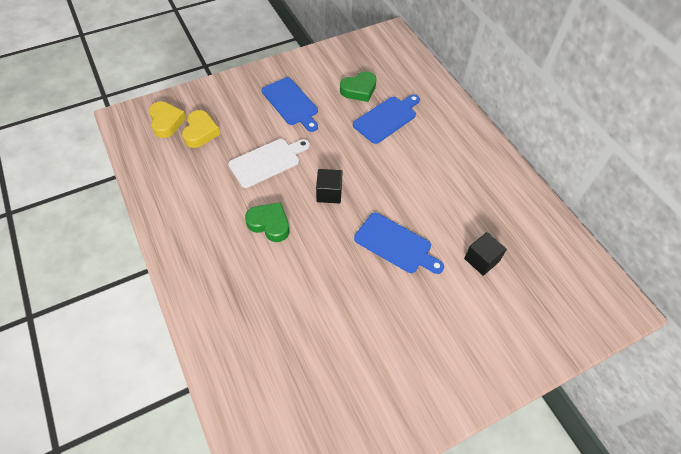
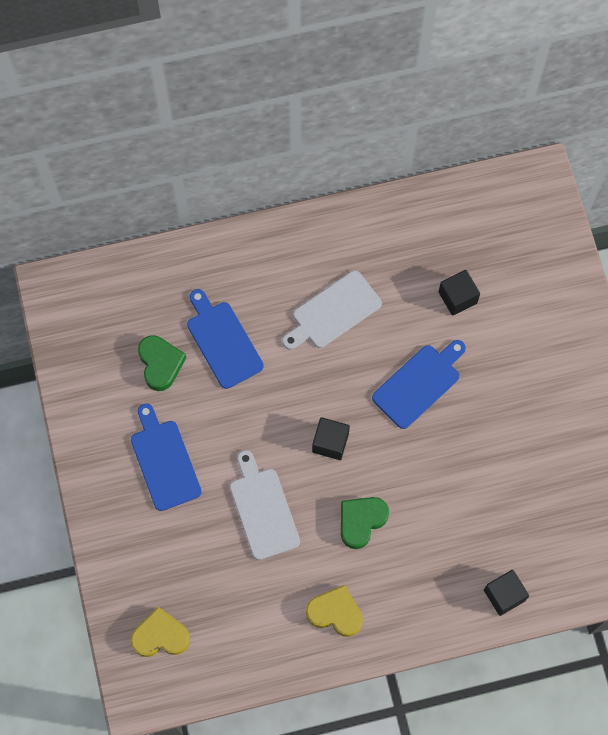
camera: 75 degrees left, 15 degrees up
(200, 132) = (191, 590): yellow heart -> yellow heart (335, 613)
(221, 344) = (504, 595): none -> black cube
(291, 103) = (164, 461): blue cutting board -> blue cutting board turned 90 degrees counterclockwise
(434, 177) = (333, 312): none -> white cutting board

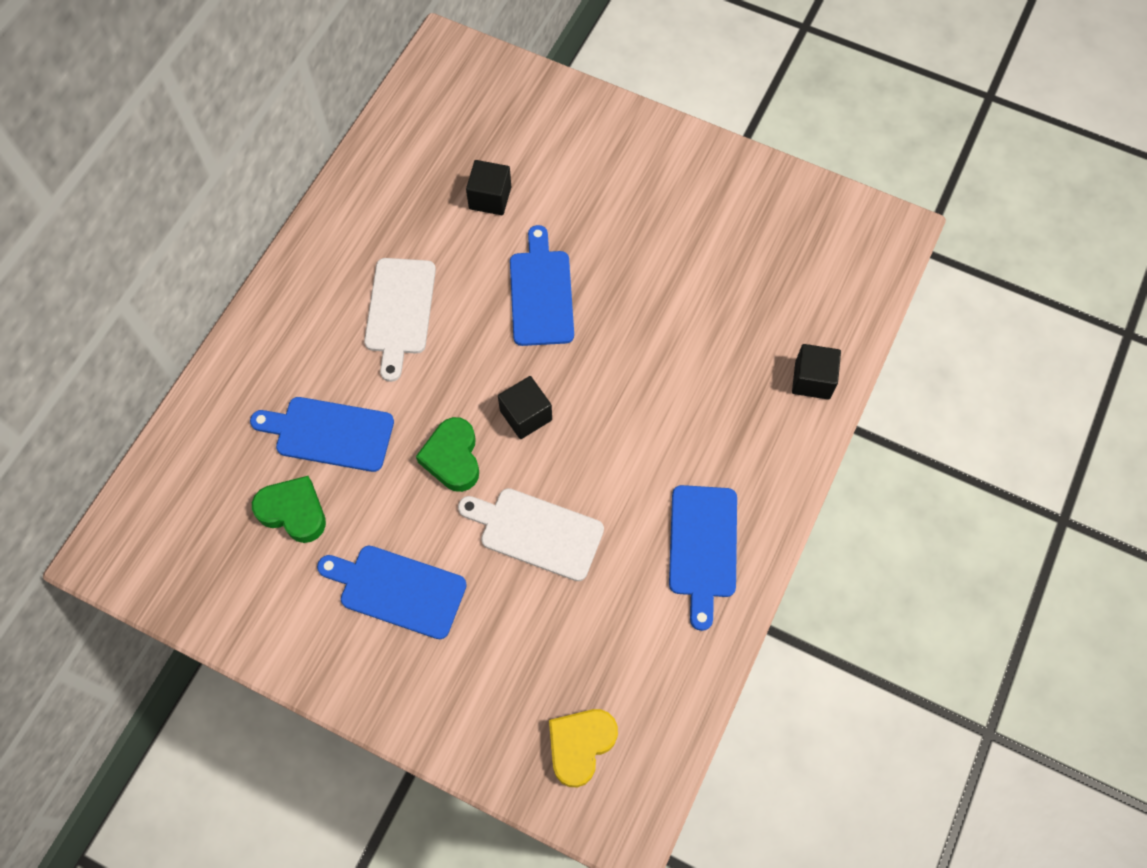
camera: 50 degrees left, 5 degrees down
(335, 613) = (702, 547): yellow heart -> blue cutting board
(361, 521) = (630, 449): green heart -> green heart (452, 458)

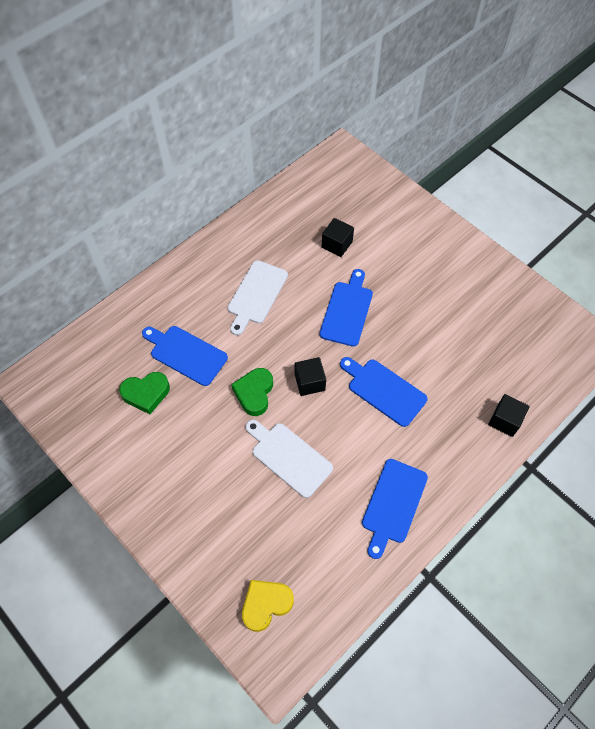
camera: 20 degrees right, 5 degrees down
(293, 512) = (146, 393): green heart -> green heart turned 120 degrees clockwise
(398, 590) = (189, 463): blue cutting board -> blue cutting board (384, 390)

